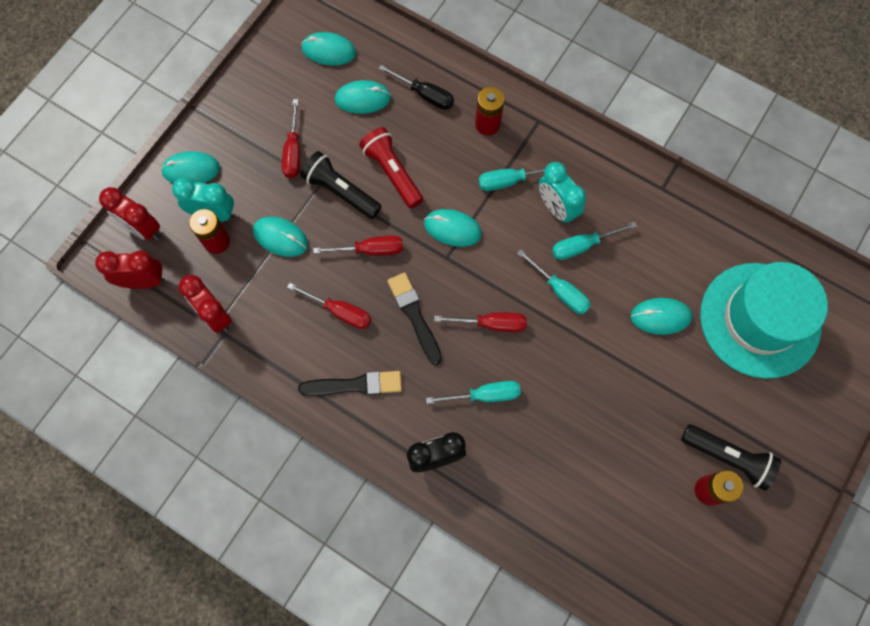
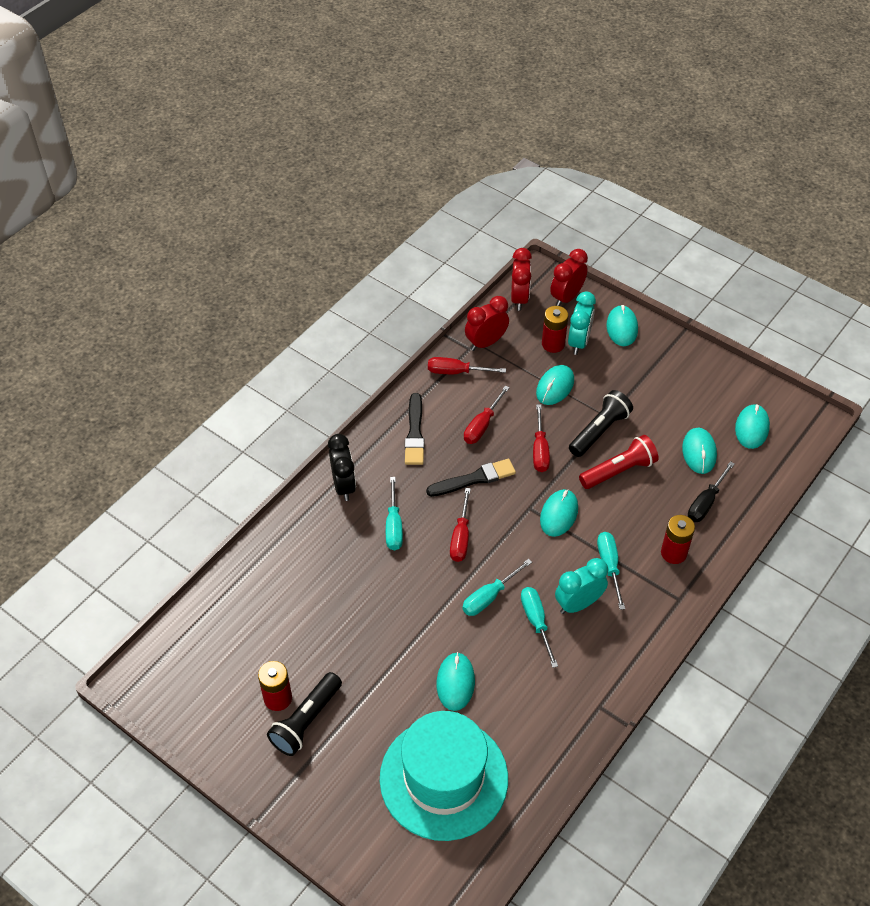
camera: 95 degrees right, 20 degrees down
(293, 151) = (640, 398): red screwdriver -> red screwdriver (456, 372)

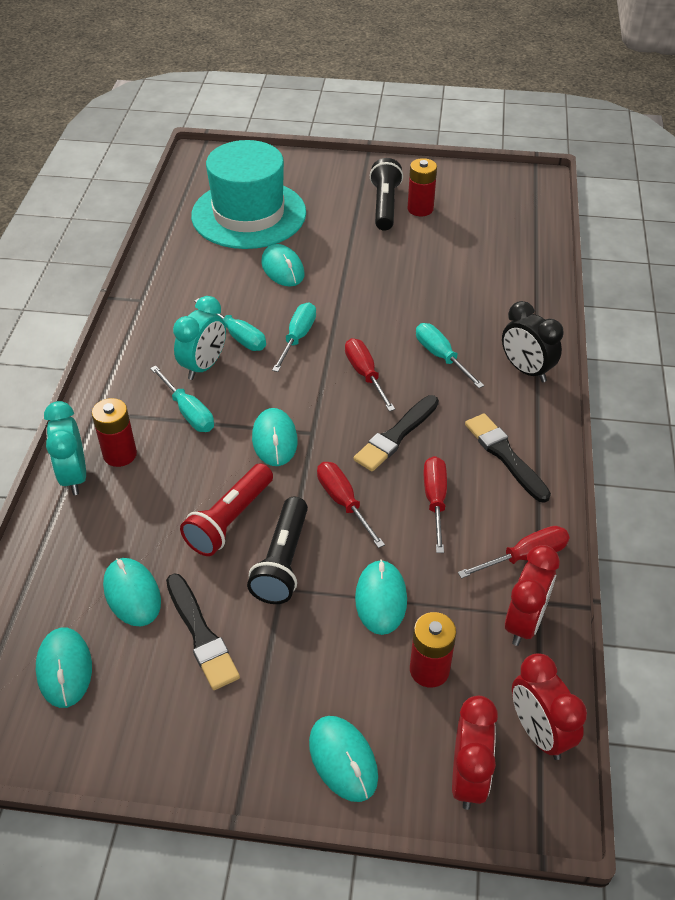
camera: 150 degrees right, 5 degrees down
(579, 342) = (393, 693): turquoise clock -> turquoise clock (74, 476)
(667, 412) = (201, 634): none -> black brush
(706, 502) = (100, 529): black screwdriver -> none

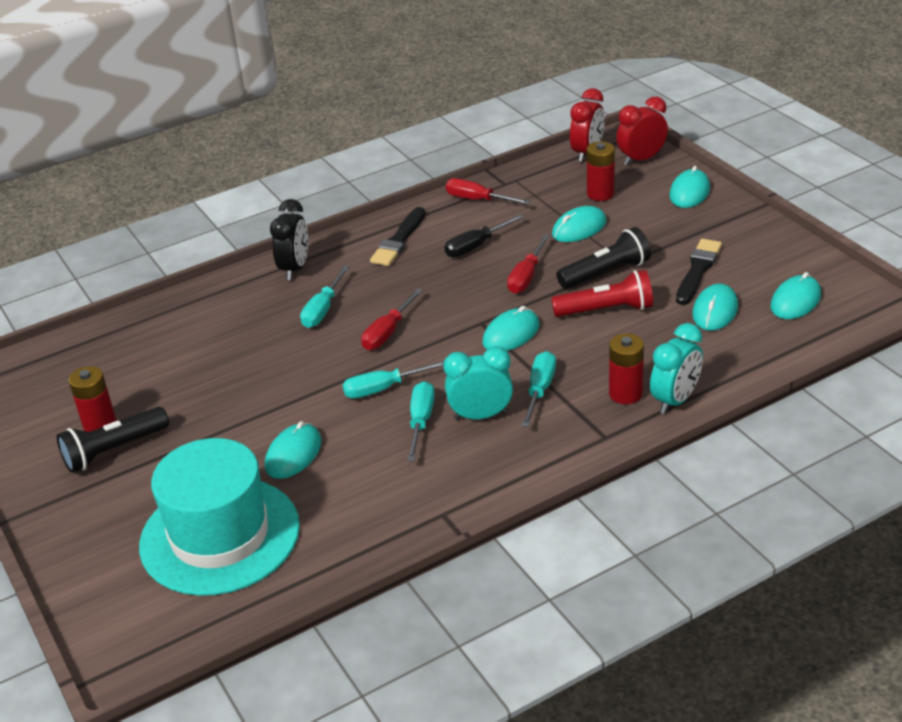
camera: 125 degrees left, 10 degrees down
(396, 435) = (436, 287): black brush -> none
(435, 500) = (476, 246): red screwdriver -> black screwdriver
(524, 622) = (526, 182): red clock -> none

